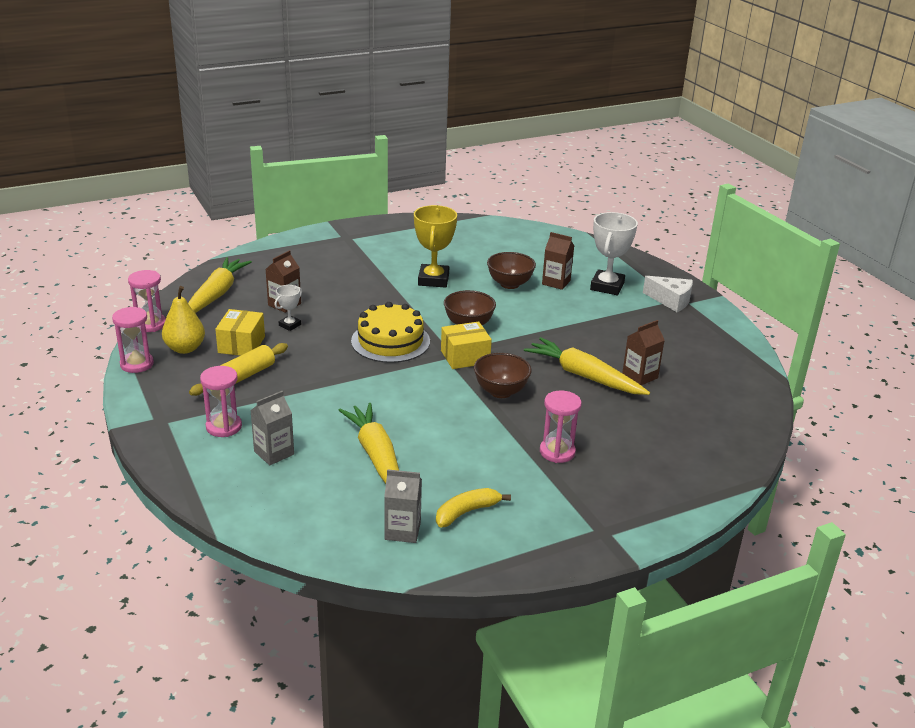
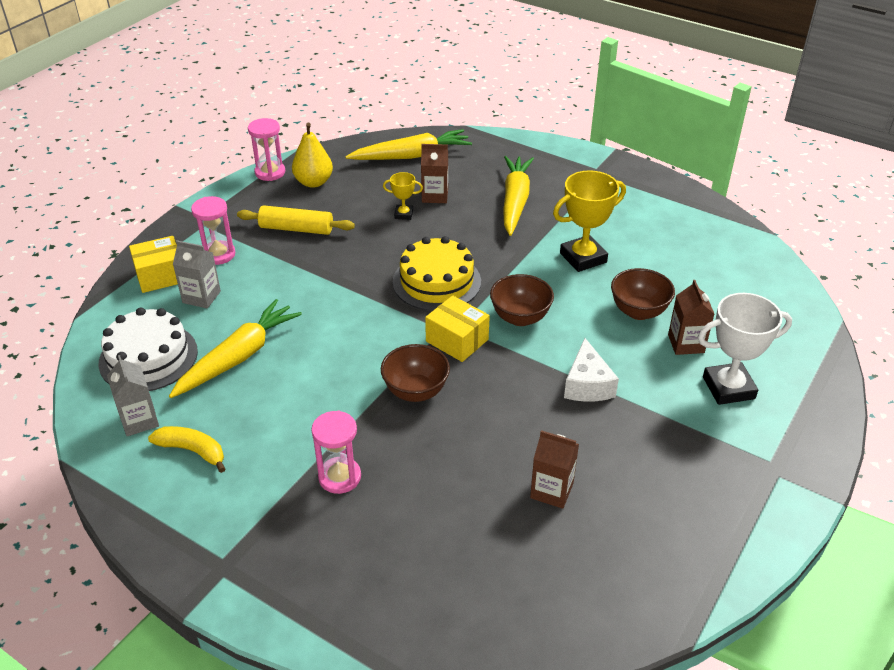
camera: 60 degrees right, 10 degrees up
(150, 324) = (332, 150): pink hourglass -> none
(241, 344) = (347, 205): yellow box -> yellow box (161, 276)
(290, 325) = (403, 214): white trophy -> yellow trophy
(324, 504) = (148, 357): none -> white cake
(584, 376) = (506, 443): yellow carrot -> yellow carrot (515, 201)
(671, 300) = (764, 457): white cheese -> white cheese (587, 384)

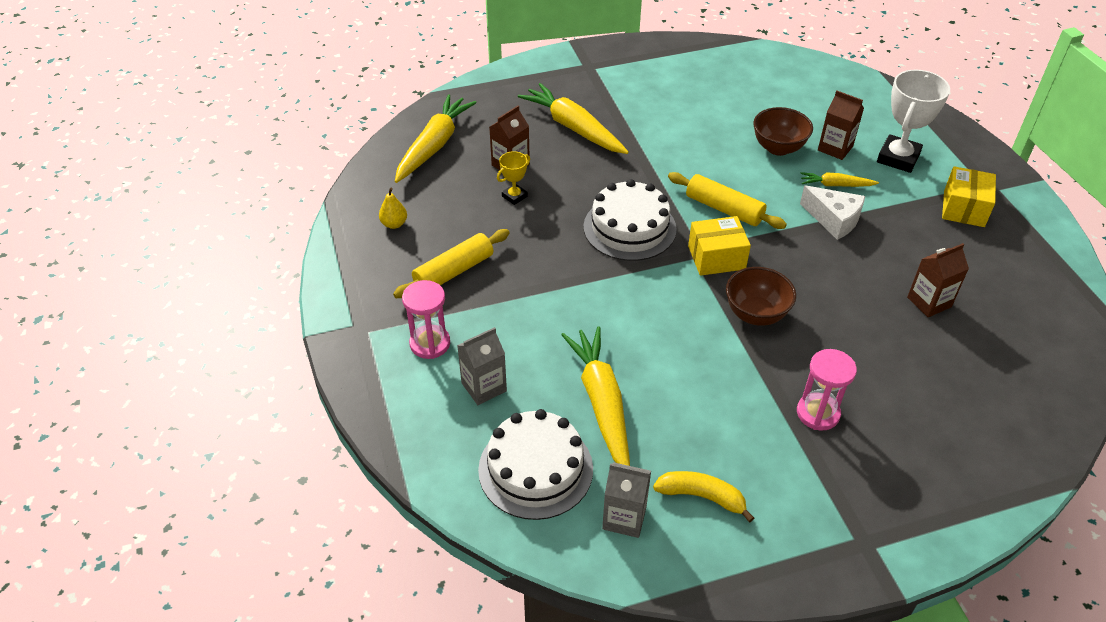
camera: 50 degrees left, 5 degrees up
(161, 276) = (415, 401): yellow box -> yellow box (964, 208)
(192, 451) = (701, 496): yellow banana -> yellow banana turned 45 degrees clockwise
(270, 172) = (339, 244): pink hourglass -> none
(313, 182) = (394, 224): yellow pear -> yellow pear, size x0.59
(436, 281) = (629, 228): yellow cake -> white cake
(520, 317) = (724, 209): brown bowl -> yellow rolling pin
(583, 258) = (687, 136): yellow trophy -> none
(635, 366) = (835, 185): none -> yellow carrot

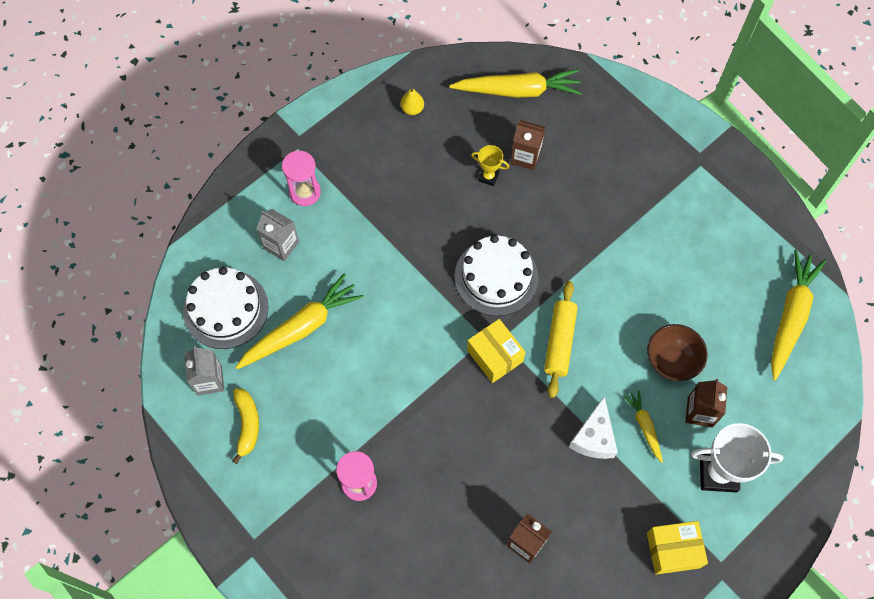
camera: 65 degrees right, 20 degrees up
(454, 271) = (382, 173): yellow rolling pin -> none
(573, 128) = (602, 183): yellow carrot -> yellow carrot (790, 317)
(755, 314) = (443, 407): brown bowl -> none

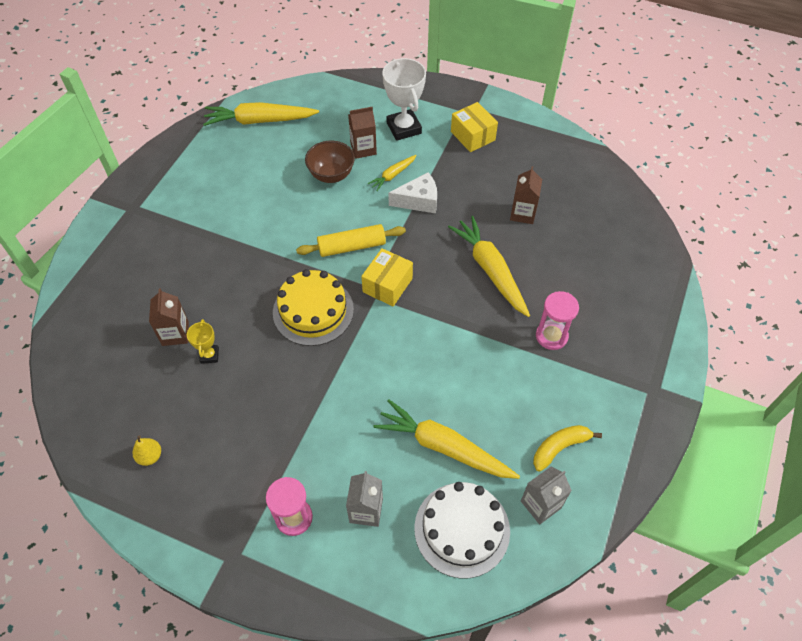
camera: 115 degrees left, 10 degrees down
(496, 277) = (313, 311): white cake -> yellow cake
(518, 91) = (97, 367): yellow carrot -> yellow carrot (490, 270)

